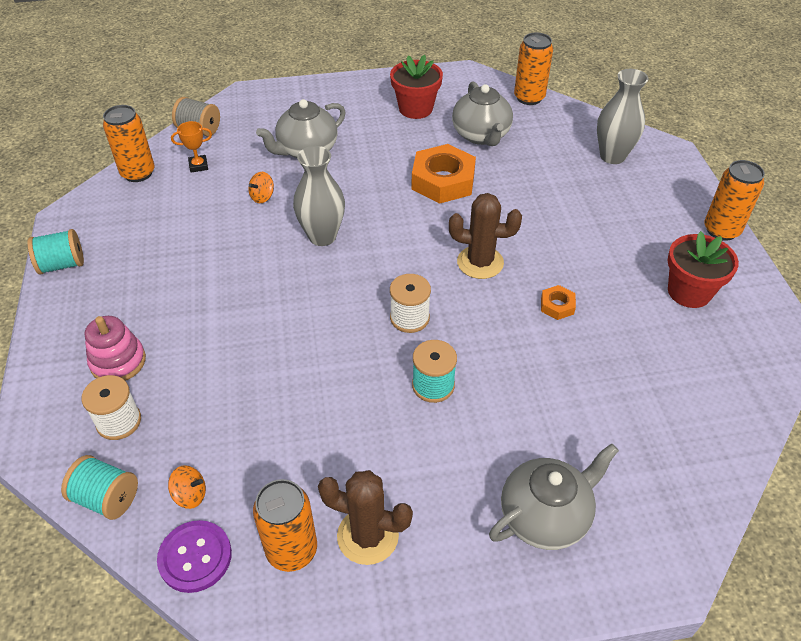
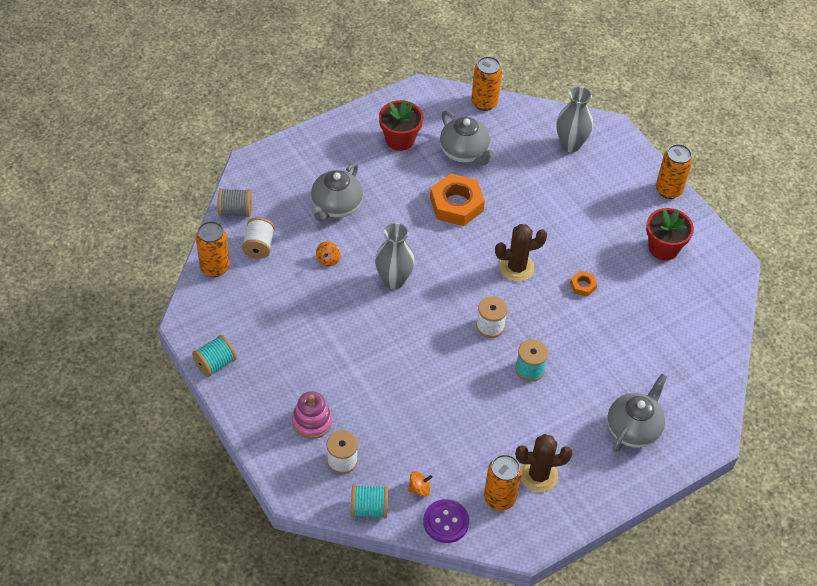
camera: 25 degrees left, 5 degrees up
(198, 166) = (259, 246): orange trophy -> white spool

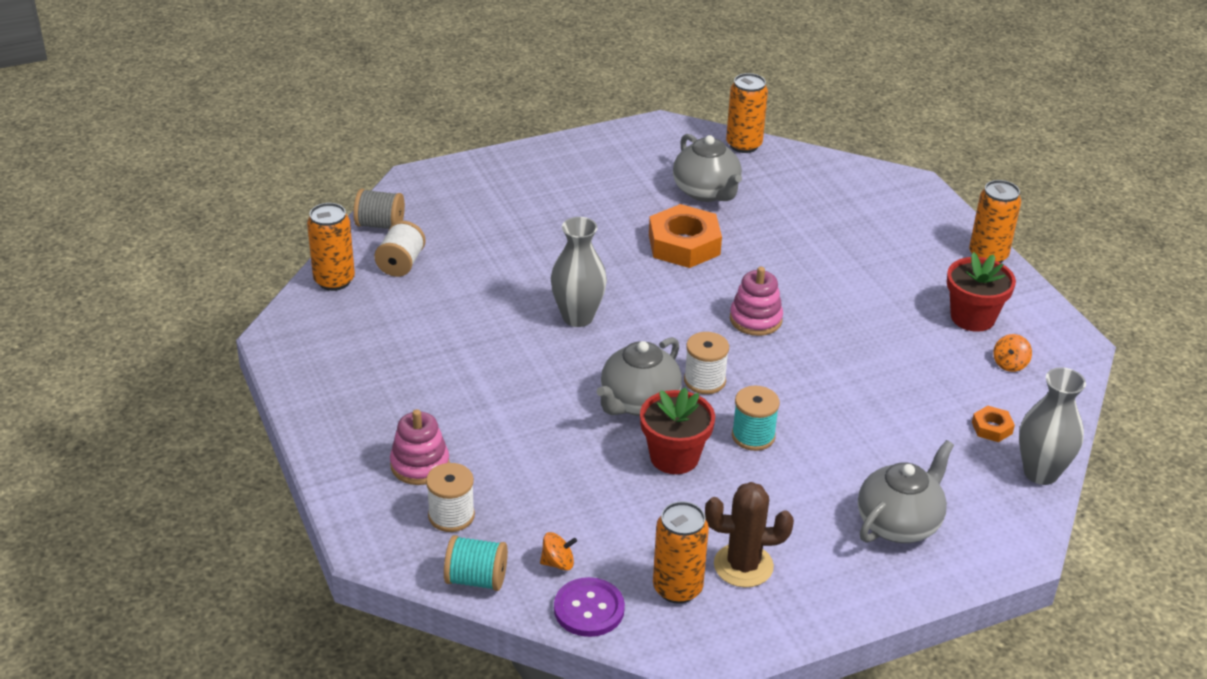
camera: 10 degrees right, 15 degrees down
(215, 363) = (302, 384): turquoise spool -> none
(328, 260) = (492, 286): orange spinning top -> orange spinning top (1010, 364)
(336, 206) = (517, 232): grey teapot -> grey teapot (638, 402)
(400, 139) = (621, 172): red flower pot -> red flower pot (674, 457)
(516, 267) = (755, 319): brown cactus -> pink stacking toy
(570, 144) = (855, 196): grey vase -> grey vase (1040, 473)
(583, 285) = (848, 348): orange nut -> orange nut (992, 428)

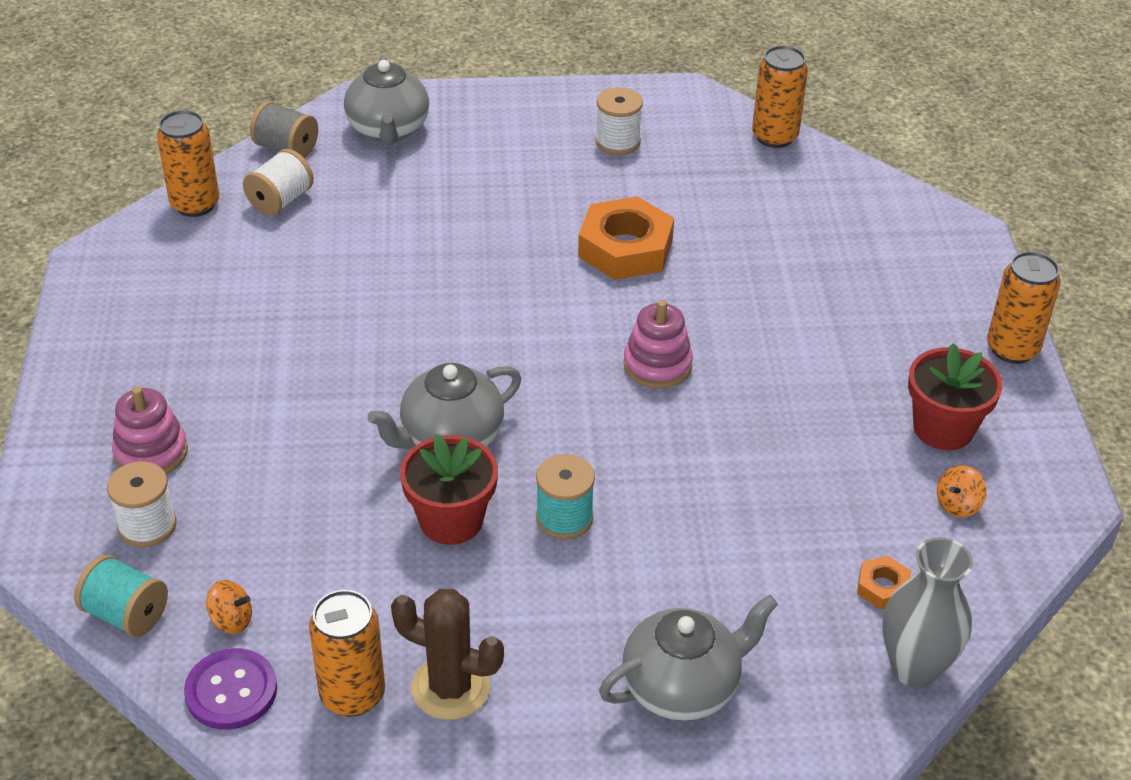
camera: 20 degrees right, 5 degrees up
(578, 317) = (443, 312): grey vase -> none
(704, 381) = (547, 430): white spool -> white spool (617, 142)
(706, 192) = (693, 187): grey teapot -> grey teapot (388, 130)

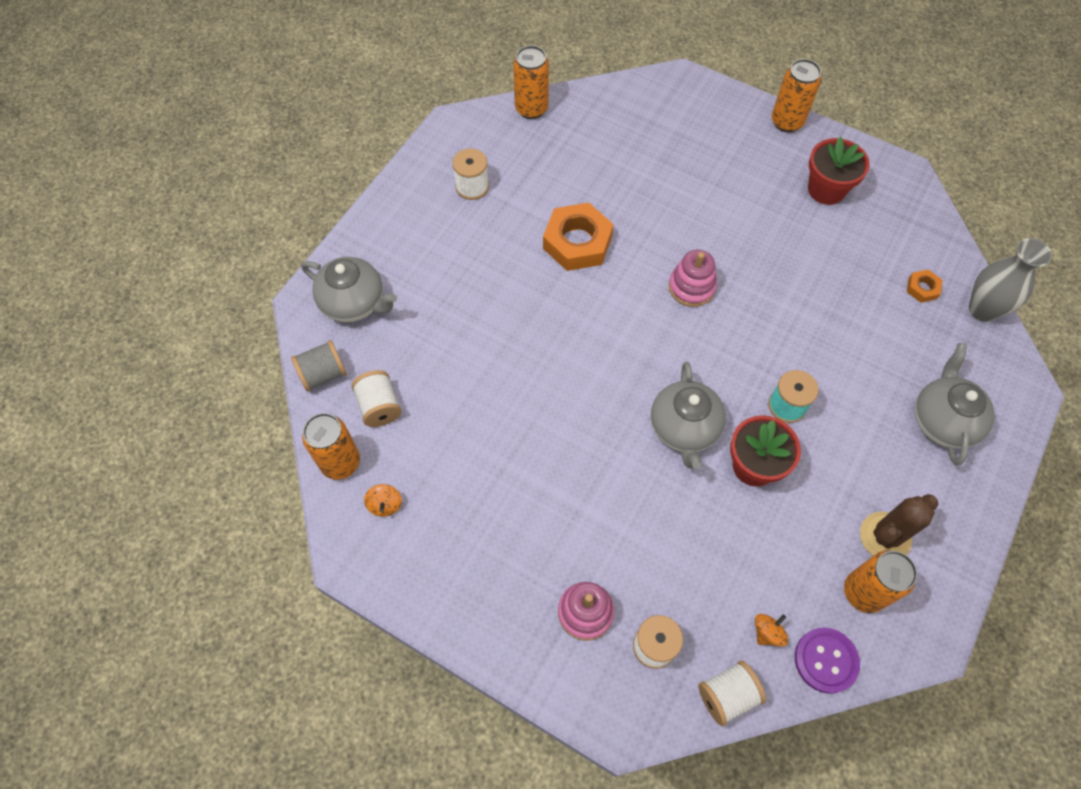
camera: 55 degrees left, 20 degrees up
(126, 614) = (727, 695): turquoise spool -> white spool
(958, 504) = (884, 219): orange spinning top -> orange spinning top (385, 505)

